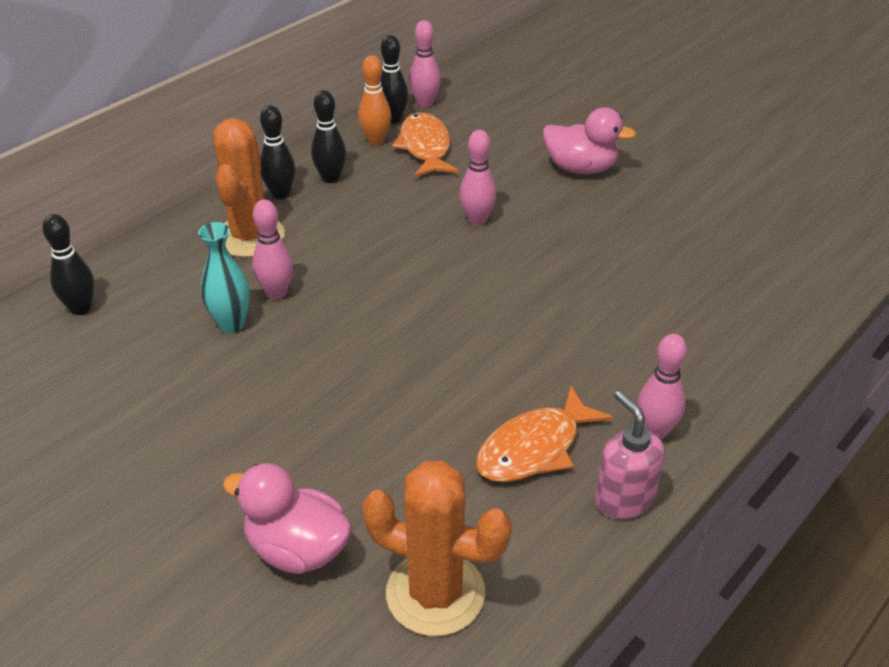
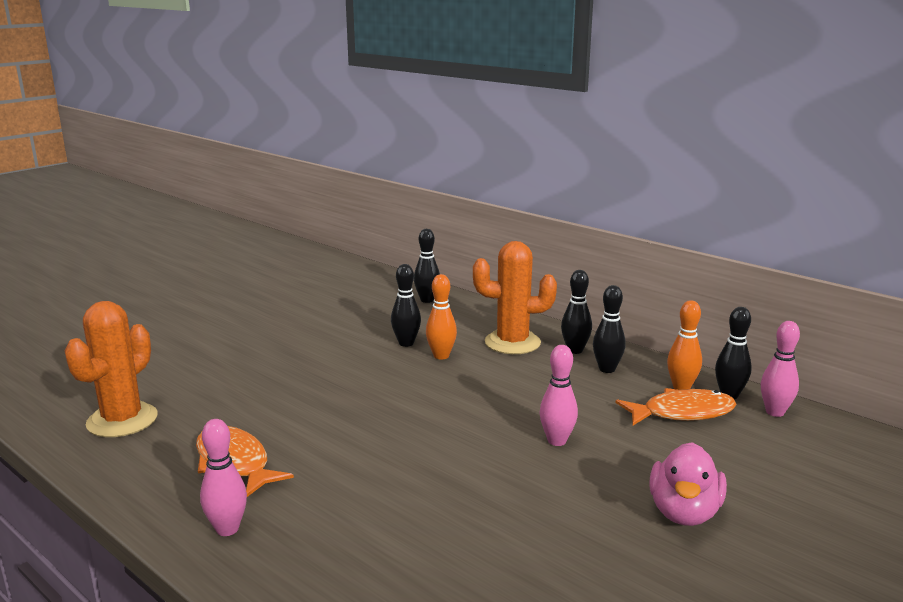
camera: 90 degrees right, 20 degrees down
(231, 324) = (406, 343): turquoise vase -> black bowling pin
(276, 293) = (441, 356): pink bowling pin -> orange bowling pin
(297, 549) = (187, 375): pink duck -> none
(624, 499) = (158, 504): pink soap dispenser -> none

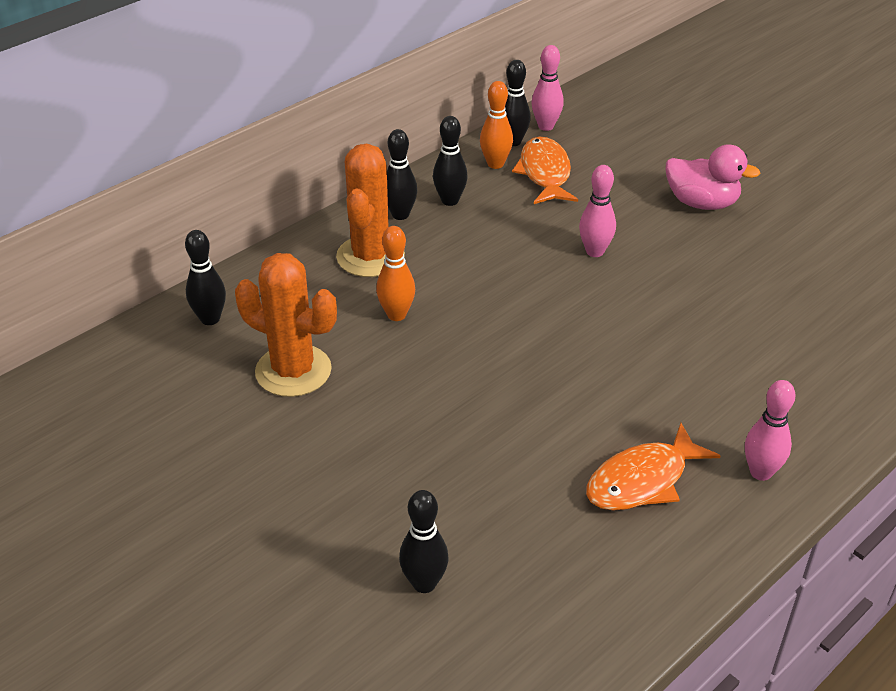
camera: 85 degrees left, 20 degrees up
(122, 420) = (544, 608): orange cactus -> orange cactus (293, 371)
(406, 343) = (353, 343): black bowling pin -> black bowling pin (424, 583)

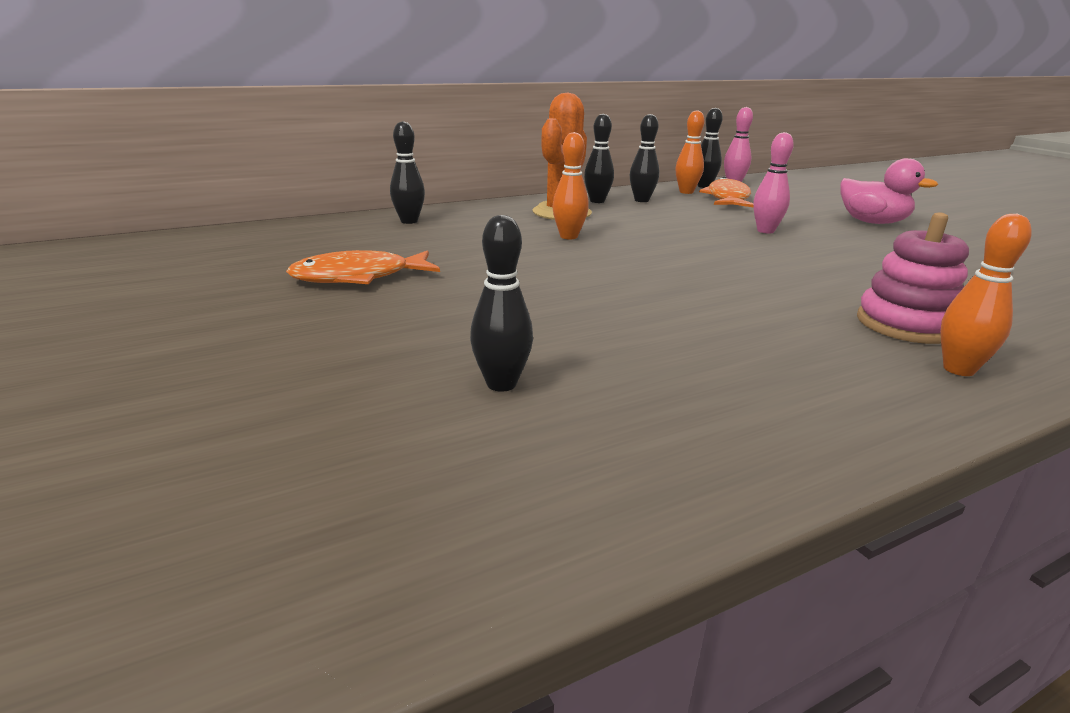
camera: 15 degrees right, 15 degrees down
(293, 371) = (458, 249): orange cactus -> none
(642, 480) = (800, 353): orange fish -> orange fish (359, 277)
(725, 413) = (905, 324): none -> pink stacking toy
(760, 472) = (958, 369): pink bowling pin -> orange bowling pin

